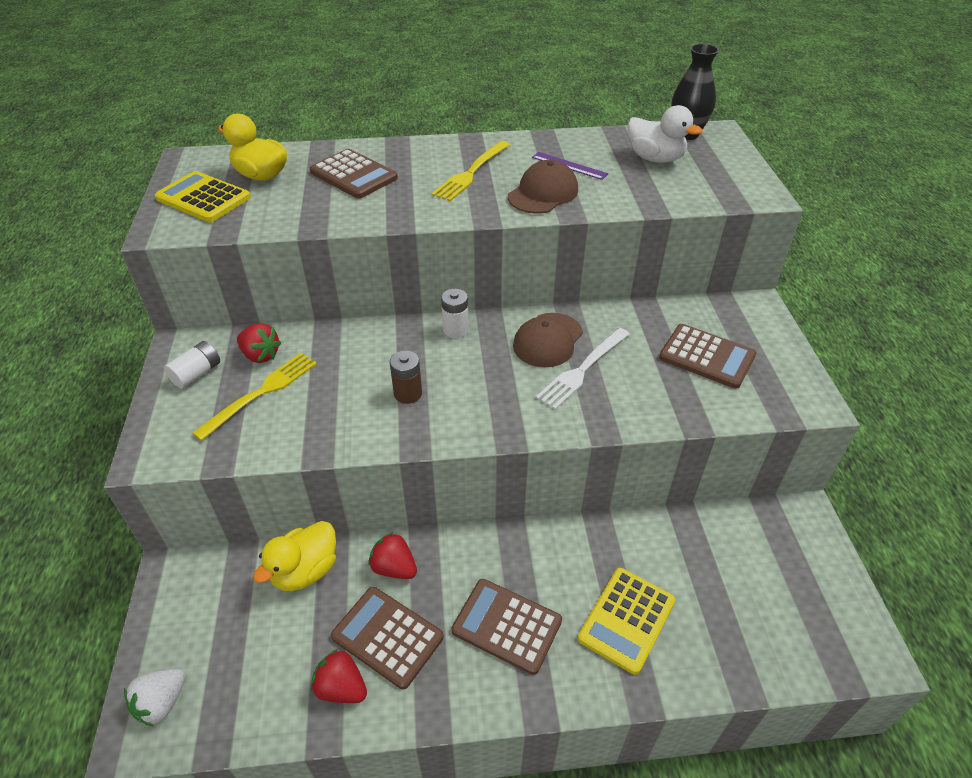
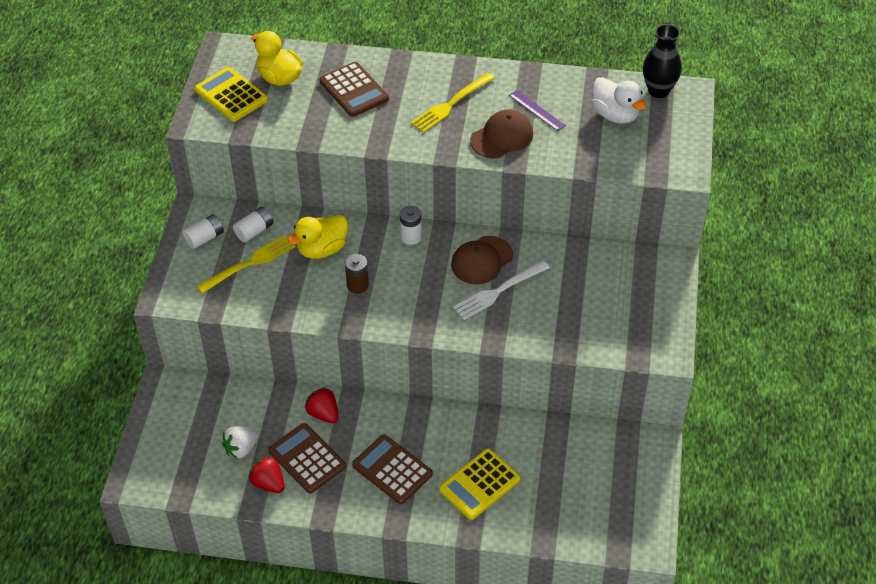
camera: 15 degrees right, 5 degrees up
(162, 703) = (151, 466): white strawberry -> white strawberry (241, 448)
(260, 355) = (254, 231): red strawberry -> white battery
(305, 571) = (259, 402): yellow duck -> yellow duck (322, 249)
(707, 357) = (603, 299): brown calculator -> none

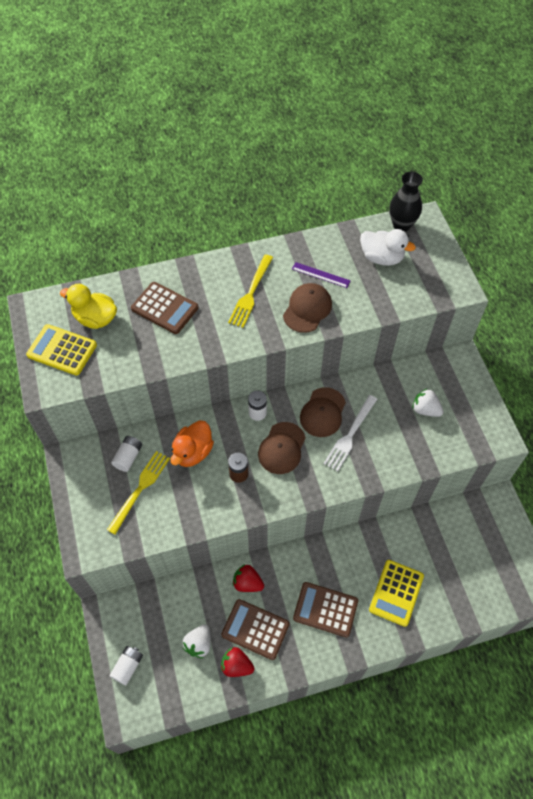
camera: 25 degrees left, 10 degrees up
(205, 238) = (89, 480): white battery -> white battery (128, 666)
(322, 249) = (193, 452): yellow duck -> orange duck
(417, 278) = (282, 448): none -> brown cap
(598, 297) = (425, 409): none -> white strawberry

